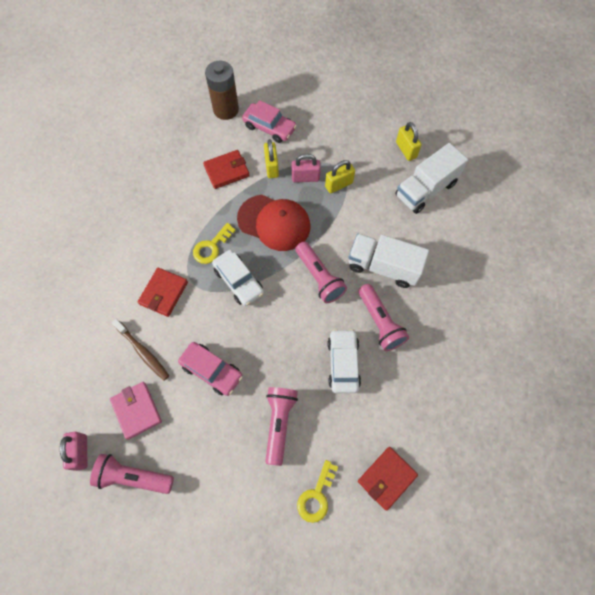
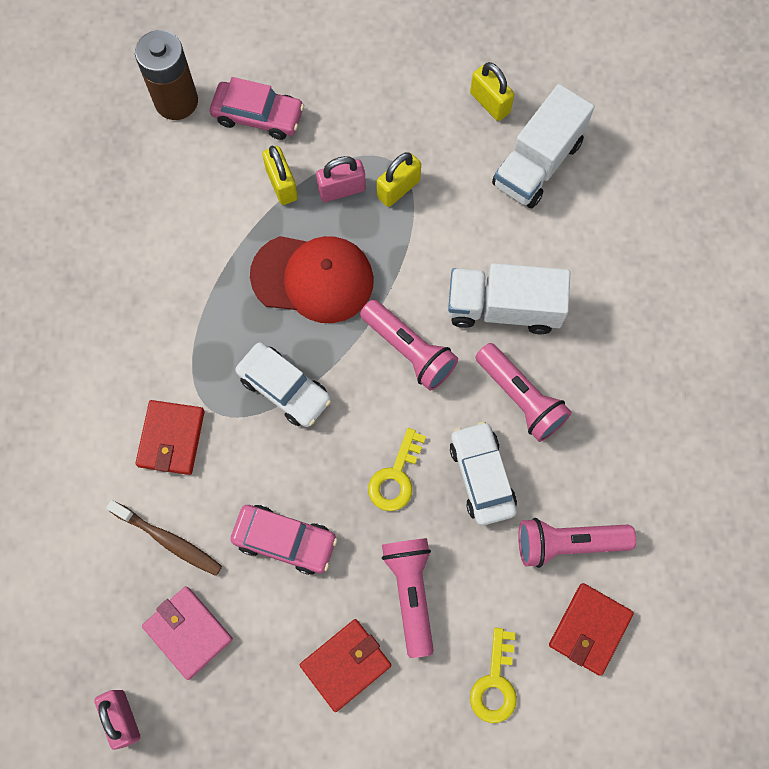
camera: 15 degrees left, 5 degrees up
(133, 476) = (215, 731): pink flashlight -> pink flashlight (567, 543)
(211, 247) = (224, 343): yellow key -> yellow key (396, 477)
(226, 171) = (210, 209): red wallet -> red wallet (346, 665)

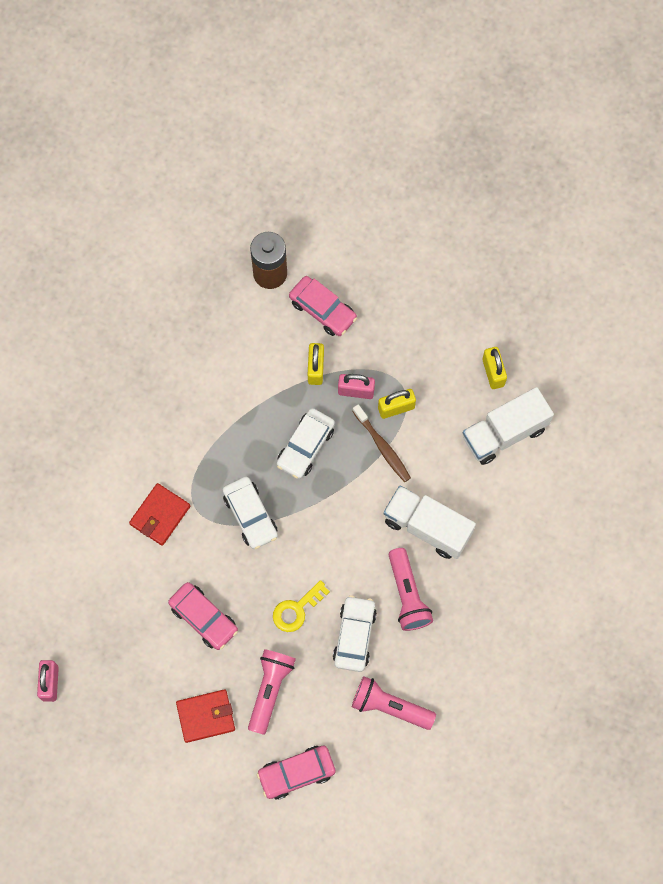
camera: 25 degrees right, 0 degrees up
(168, 540) = (128, 582): brown toothbrush -> brown toothbrush (382, 446)
(188, 632) = (114, 648): pink wallet -> none
(313, 278) = (305, 446): red cap -> white car
(409, 350) = (347, 527): pink flashlight -> none
(495, 683) = (296, 773): yellow key -> pink car
(590, 629) = (375, 768): red wallet -> none

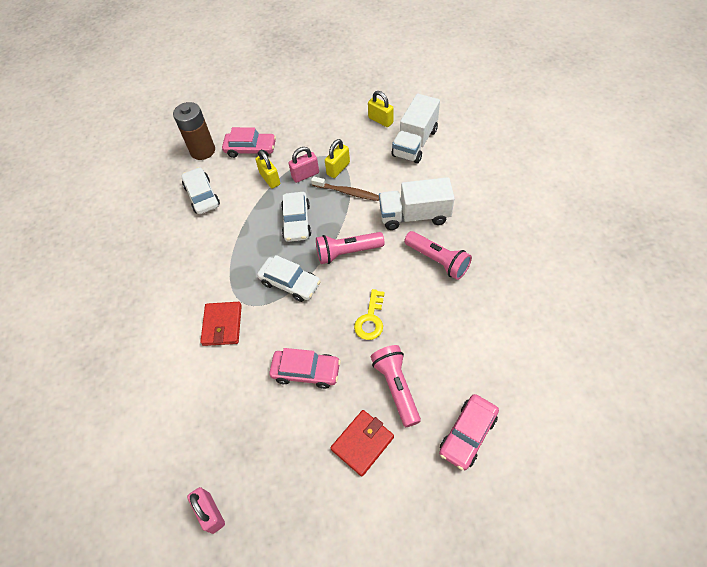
camera: 30 degrees left, 15 degrees down
(354, 636) = (425, 308): white car -> white car (202, 196)
(390, 706) = (491, 337): pink flashlight -> pink flashlight (347, 252)

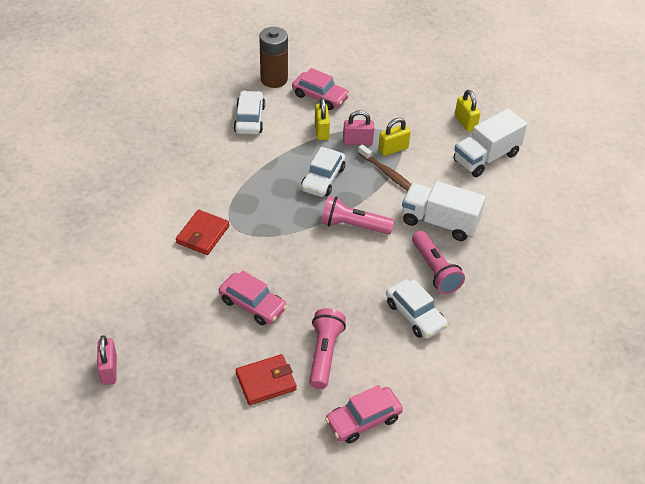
camera: 20 degrees right, 10 degrees down
(290, 283) = (284, 228): white car -> white car (415, 315)
(370, 319) = (337, 290): yellow key -> none

